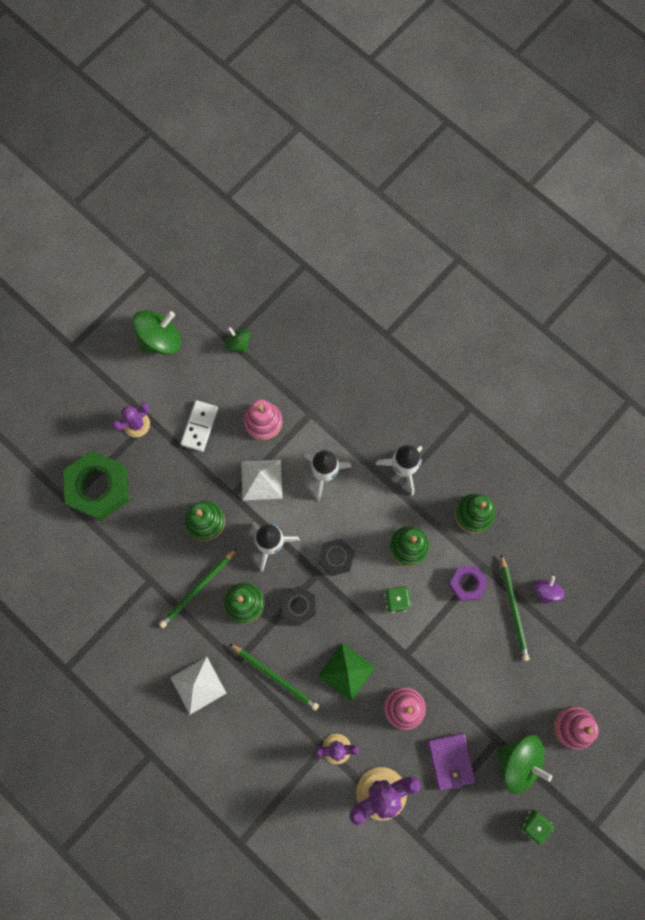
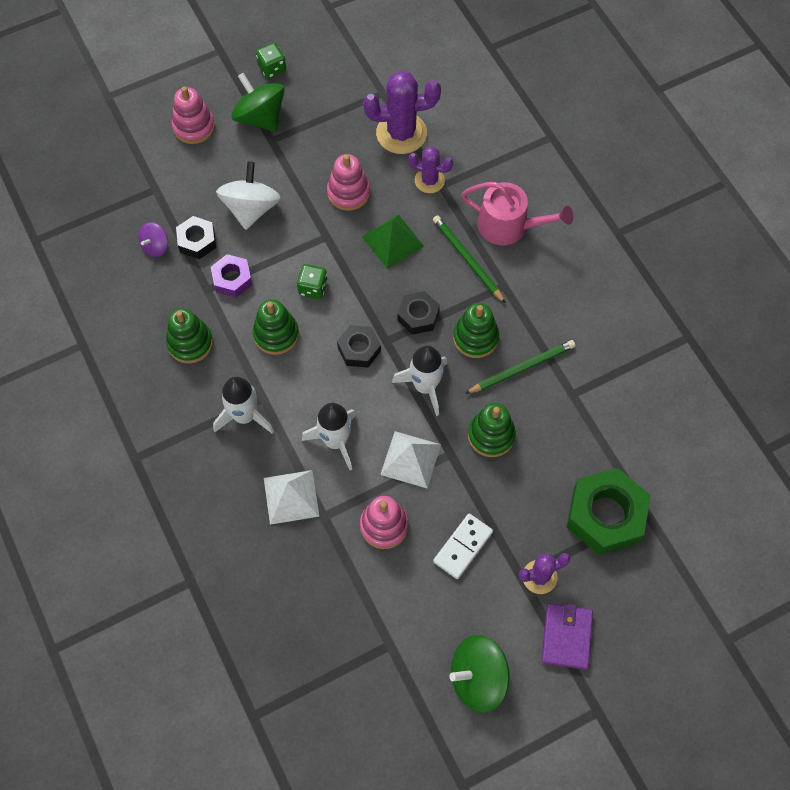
camera: 160 degrees left, 10 degrees down
(198, 685) = (550, 277): white pyramid -> white pyramid (291, 497)
(238, 343) = (379, 636): green spinning top -> none
(249, 725) = (509, 226): none -> pink watering can
(450, 761) = (324, 137): purple wallet -> purple wallet (566, 637)
(482, 659) = (251, 208): none -> white spinning top
(513, 609) = (197, 241): green pencil -> black nut

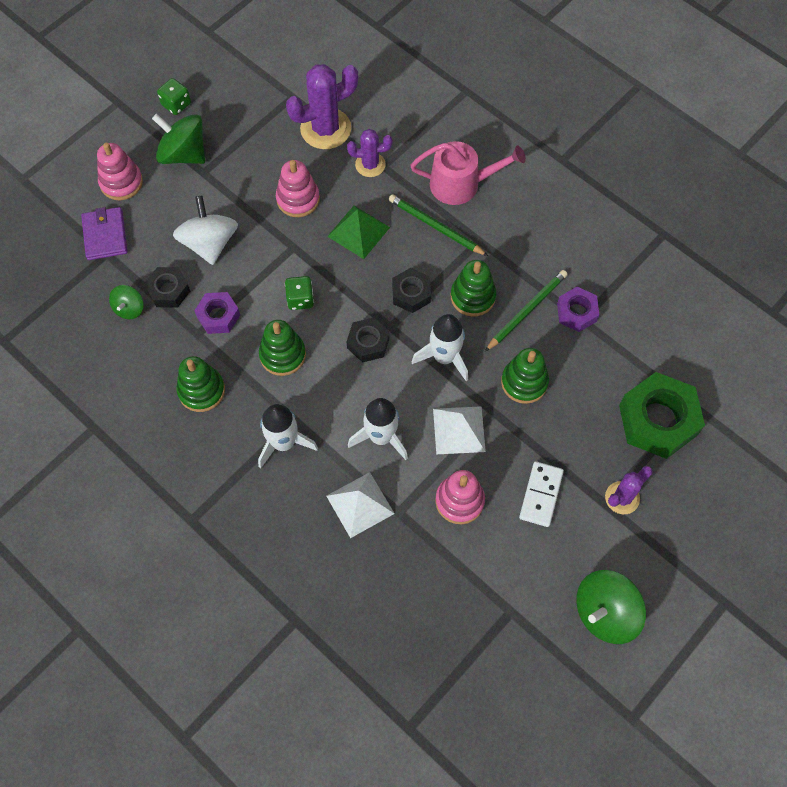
camera: 20 degrees left, 0 degrees up
(155, 246) = (129, 308): purple spinning top -> green spinning top
(566, 637) = (669, 544): purple wallet -> purple wallet (105, 235)
(569, 385) = (576, 312): none -> purple nut

